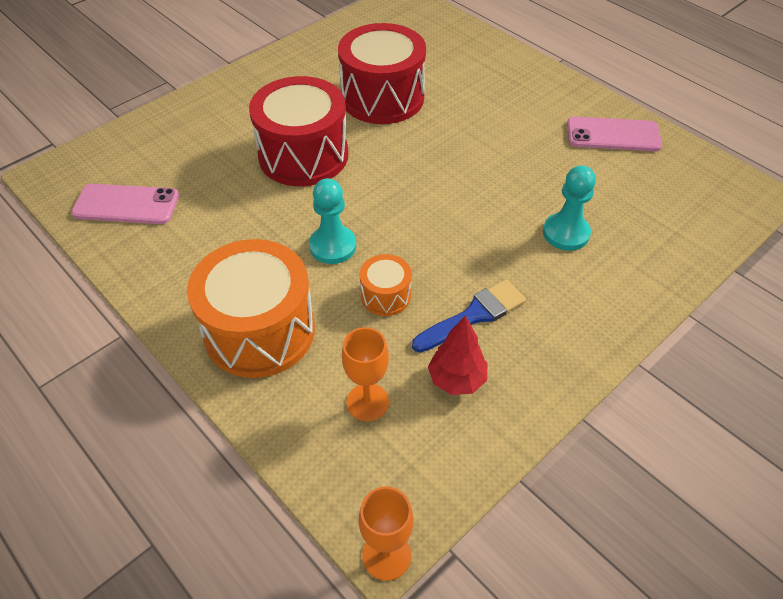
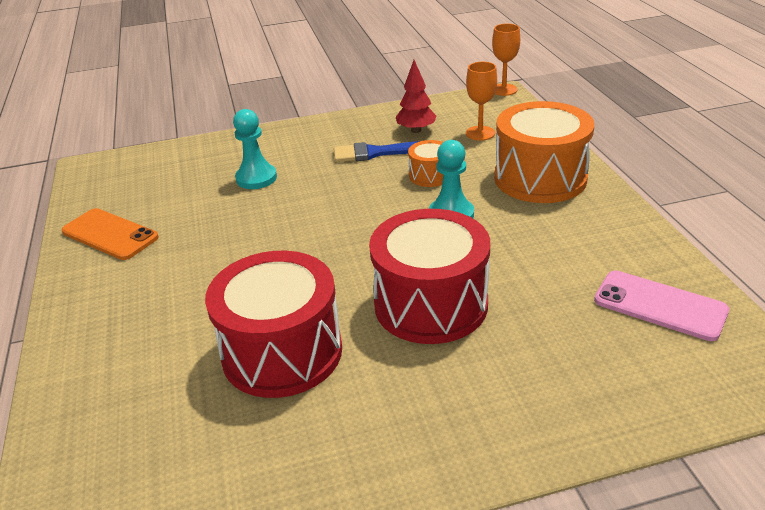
camera: 150 degrees left, 15 degrees down
(613, 135) = (110, 234): pink phone -> orange phone

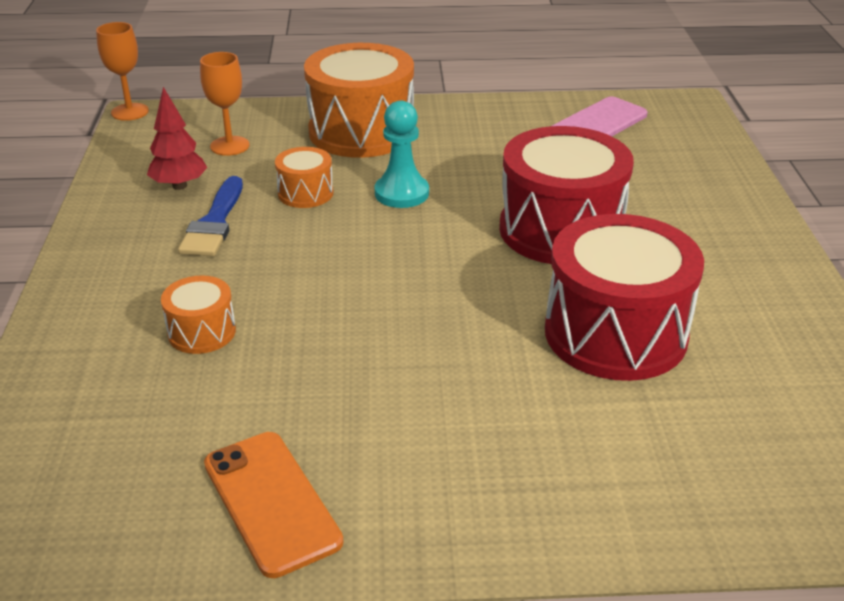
camera: 80 degrees left, 0 degrees up
(110, 234) = (271, 502): orange phone -> orange phone turned 75 degrees counterclockwise
(256, 178) = (202, 332): turquoise pawn -> orange drum

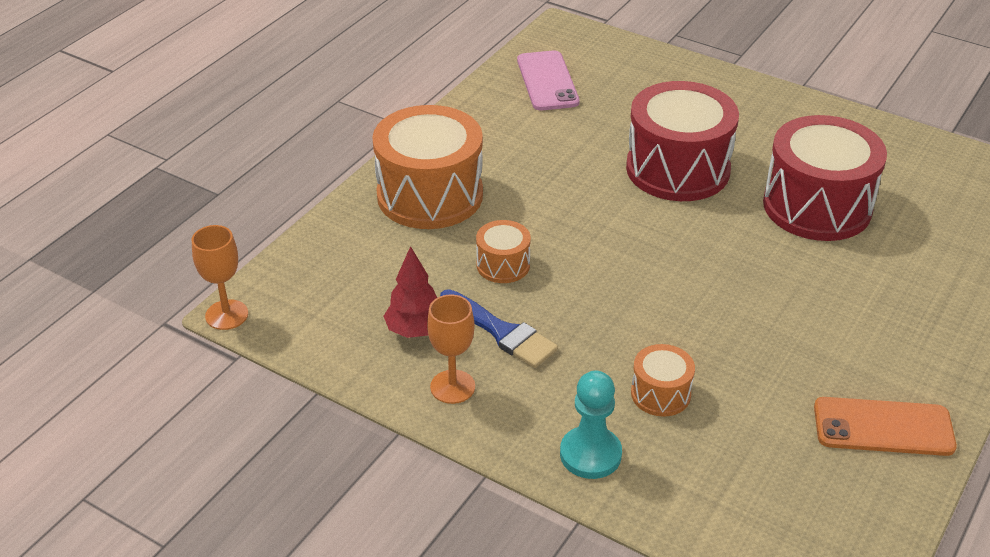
camera: 55 degrees left, 5 degrees up
(230, 146) = (372, 276): orange goblet -> orange goblet (452, 387)
(401, 193) = (554, 217): turquoise pawn -> turquoise pawn (590, 454)

